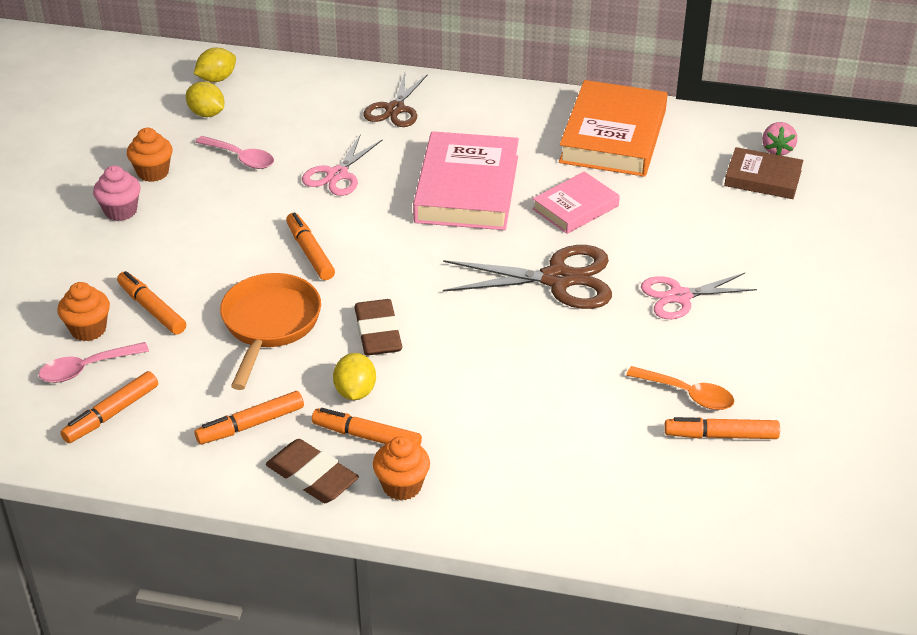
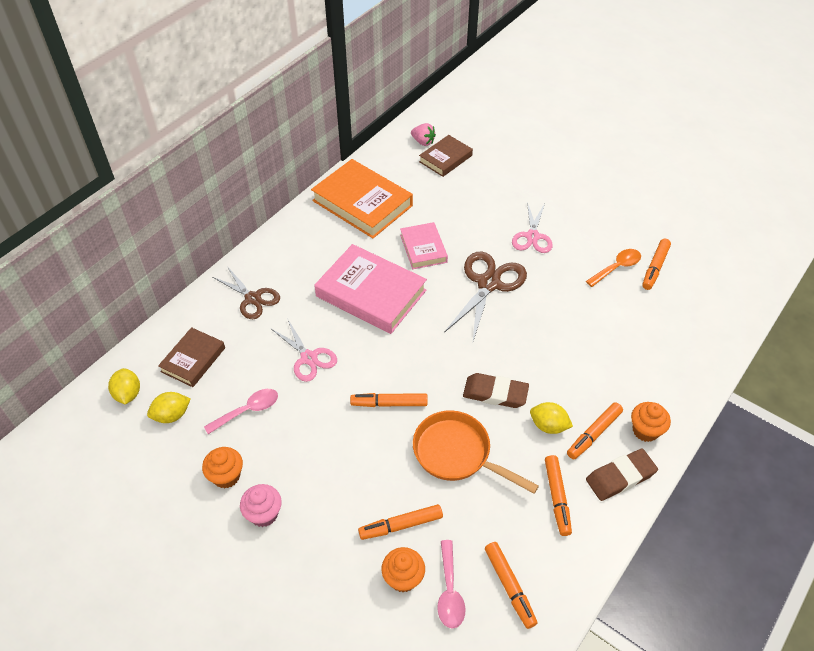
camera: 65 degrees left, 10 degrees up
(284, 101) = (193, 360): none -> brown book

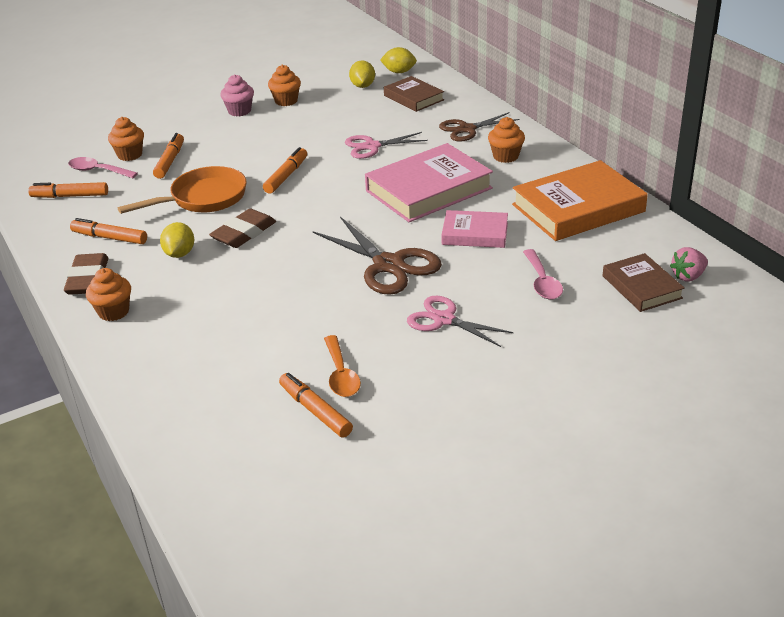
camera: 115 degrees right, 15 degrees down
(248, 410) = (339, 114): pink spoon -> pink spoon (542, 282)
(296, 260) = (505, 156): none -> orange cupcake
(548, 426) = (179, 254): yellow lemon -> yellow lemon turned 45 degrees counterclockwise
(594, 434) = (144, 278): orange marker -> none

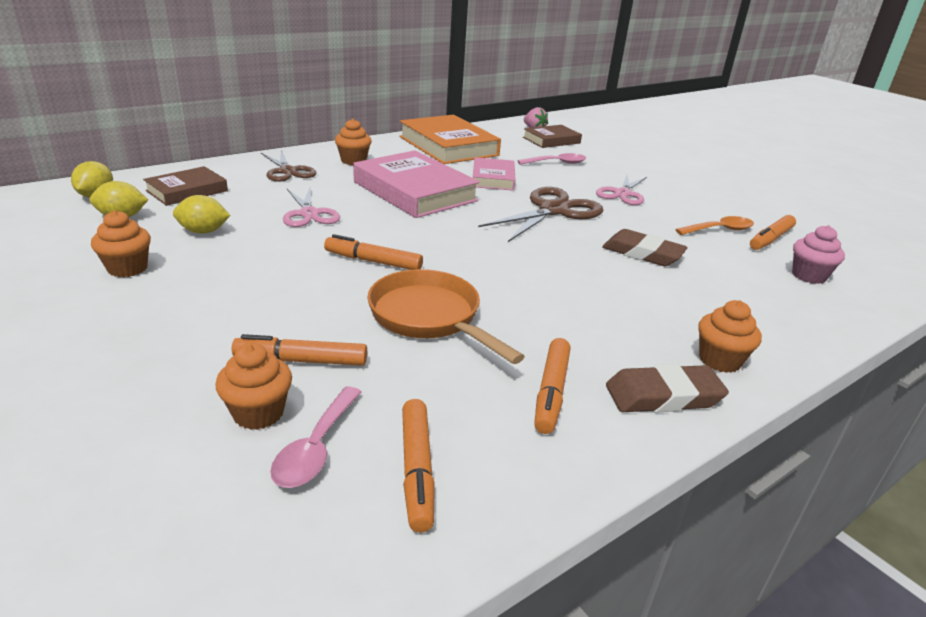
camera: 100 degrees left, 5 degrees down
(179, 254) = (573, 324): yellow lemon -> yellow lemon (203, 231)
(239, 111) = (136, 306): pink cupcake -> pink cupcake (808, 276)
(244, 233) = (514, 283): brown eraser -> brown eraser (642, 253)

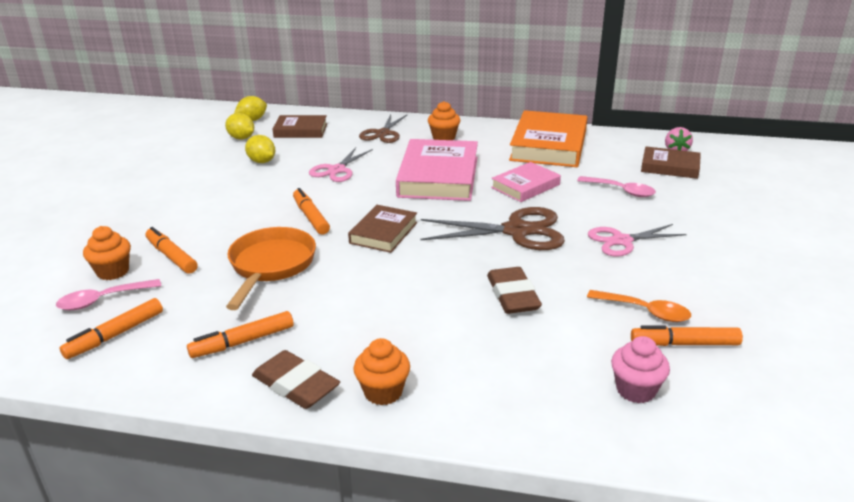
camera: 50 degrees right, 0 degrees up
(127, 268) = (193, 171): orange cupcake -> none
(465, 249) = (383, 233): none -> brown book

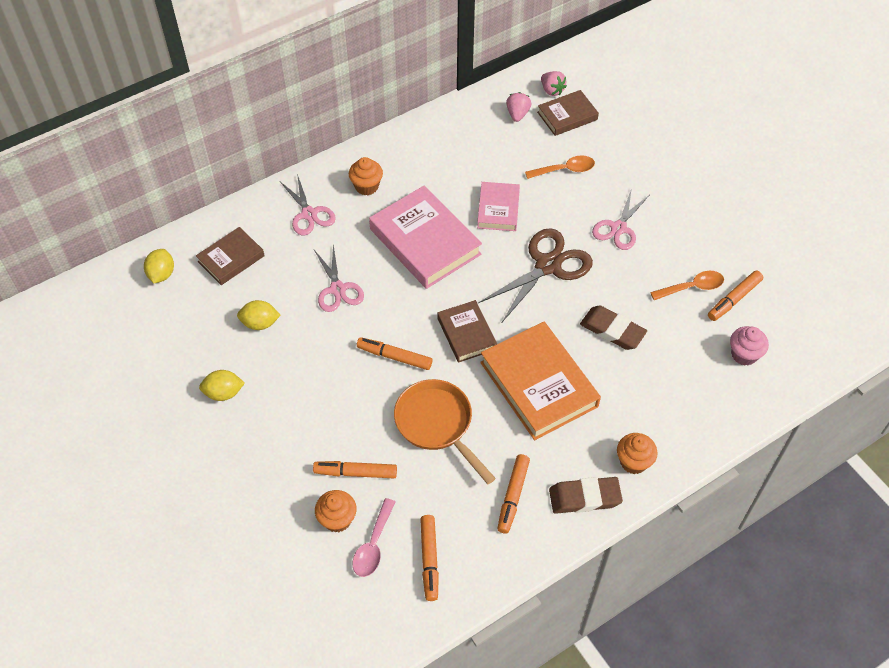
camera: 45 degrees left, 25 degrees up
(241, 138) = (192, 306): yellow lemon -> yellow lemon (224, 393)
(383, 133) = (309, 214): brown scissors -> pink scissors
(549, 145) = (458, 143): orange book -> orange book (539, 384)
(621, 191) = (565, 170): pink spoon -> orange spoon
(624, 151) = (517, 114): none -> pink strawberry

